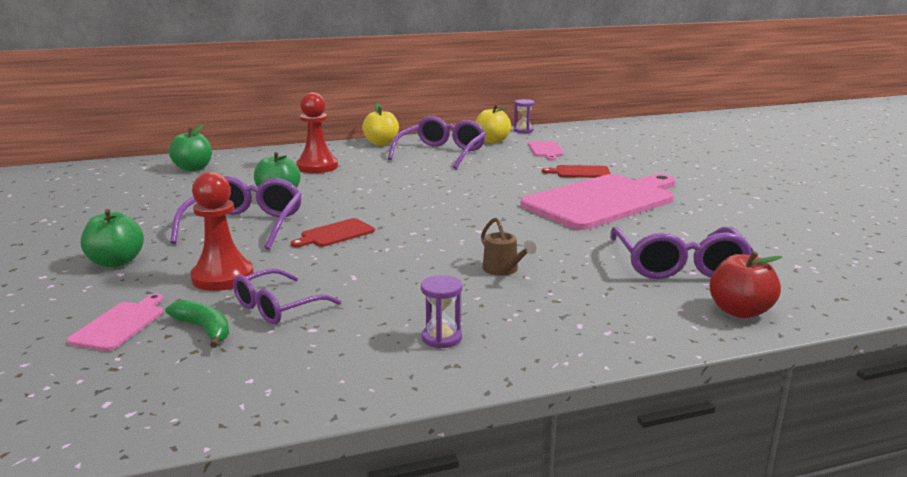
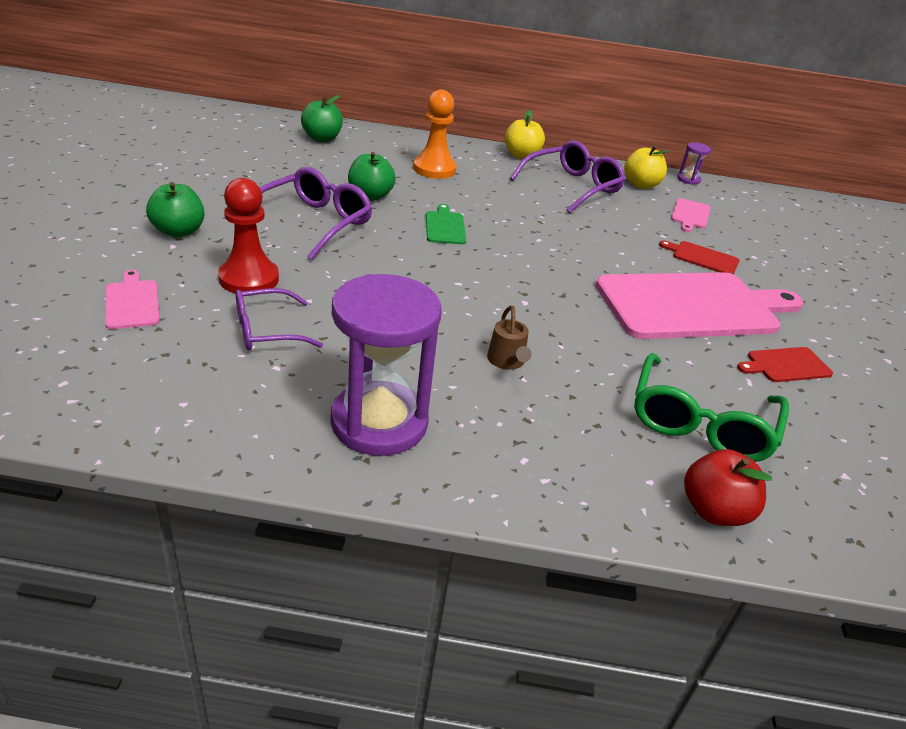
camera: 20 degrees right, 15 degrees up
(120, 324) = (132, 302): pink cutting board -> pink cutting board turned 60 degrees counterclockwise
(204, 329) = (190, 333): green banana -> none
(317, 167) = (434, 169): red pawn -> orange pawn
(335, 234) = (384, 260): red cutting board -> red cutting board (786, 365)
(364, 200) = (445, 226): none -> green cutting board
(441, 338) = (379, 422): purple hourglass -> purple hourglass, size x2.33
(678, 264) = (701, 422): purple glasses -> green glasses

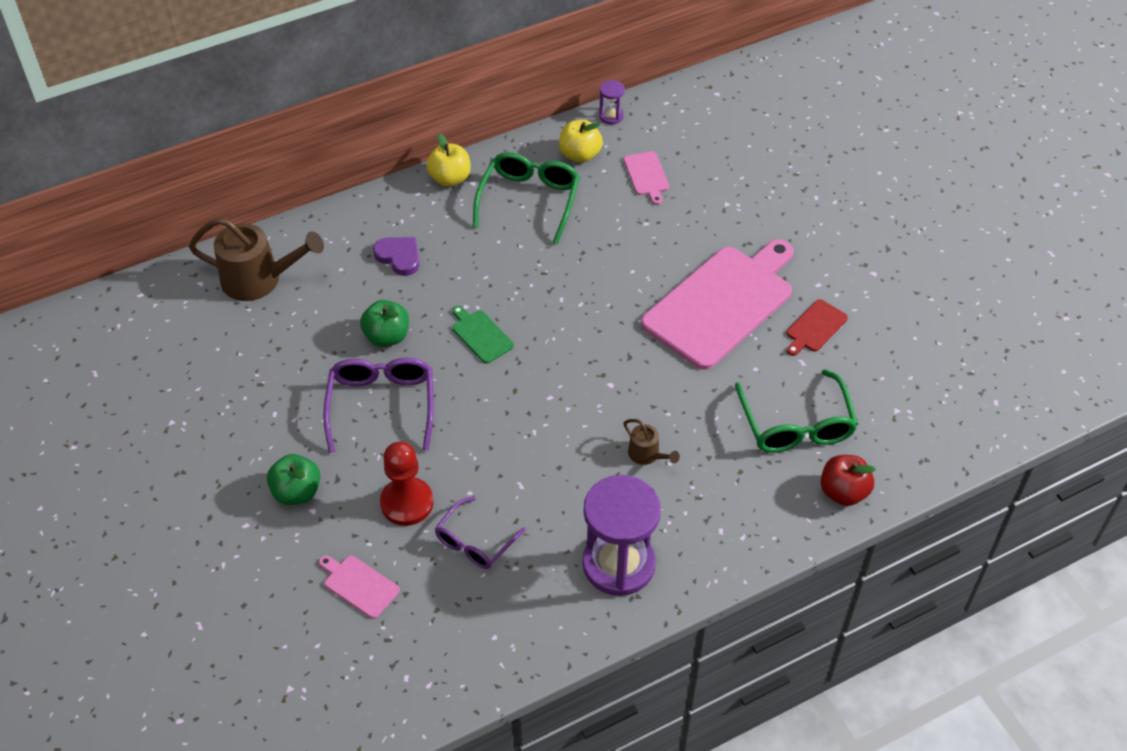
camera: 30 degrees left, 15 degrees up
(322, 138) = (259, 279): green apple -> brown watering can
(434, 169) = (399, 257): orange pawn -> purple heart
(571, 187) = (529, 201): purple glasses -> green glasses
(702, 258) = (692, 234): red cutting board -> none

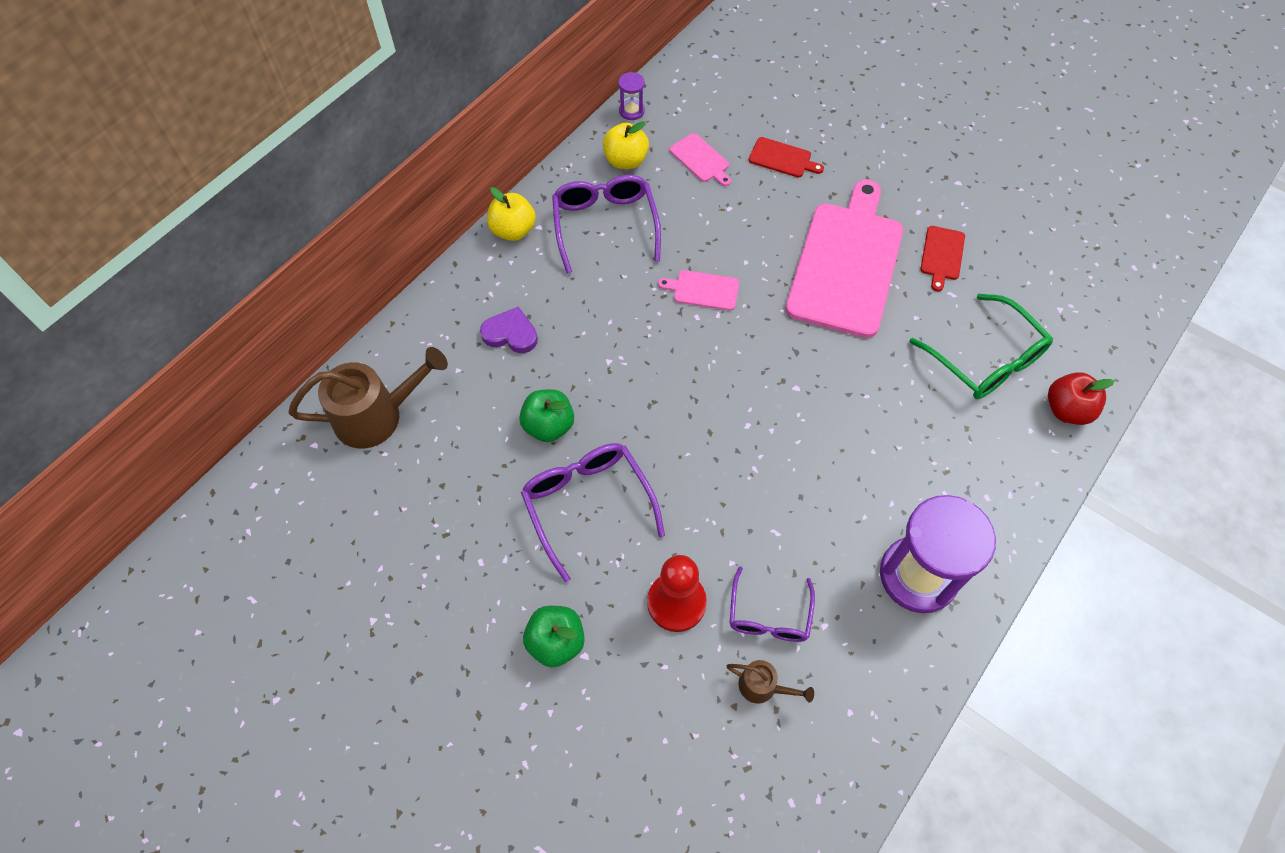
camera: 25 degrees left, 10 degrees up
(359, 585) = (682, 719): pink cutting board -> pink cutting board (703, 290)
(480, 335) = (641, 386): green cutting board -> none
(529, 201) = (605, 226): green glasses -> purple glasses
(647, 455) = (874, 447): brown watering can -> brown watering can (763, 687)
(721, 198) = (782, 158): none -> red cutting board

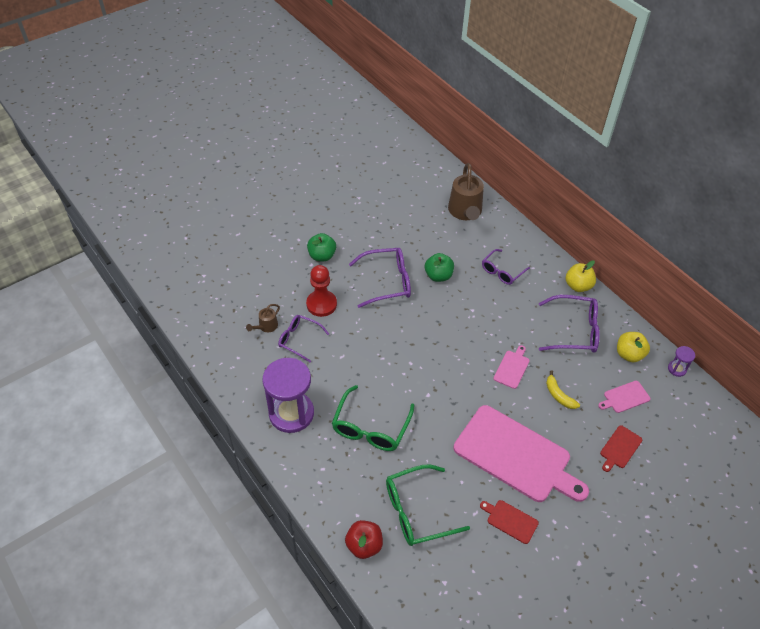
camera: 105 degrees right, 10 degrees down
(511, 334) = (502, 271): purple heart -> purple glasses
(728, 230) = (558, 395): none -> yellow banana
(886, 450) = (371, 427): none -> green glasses

